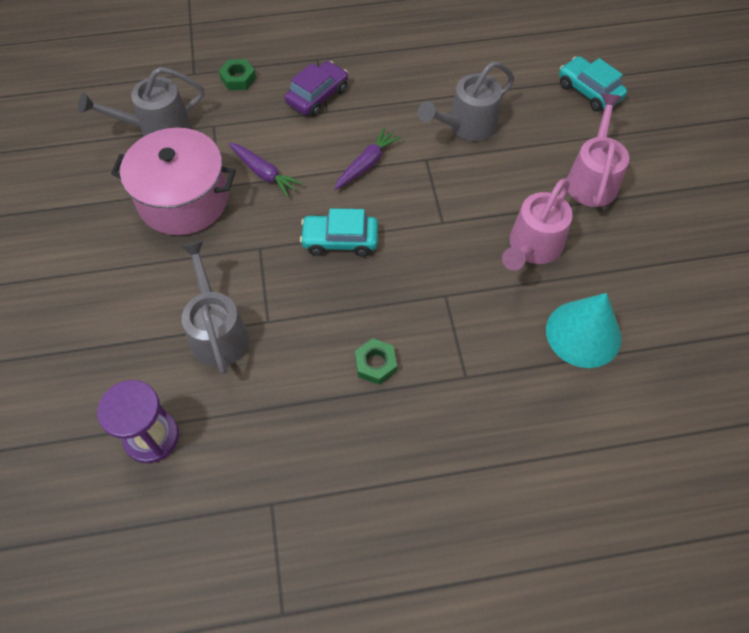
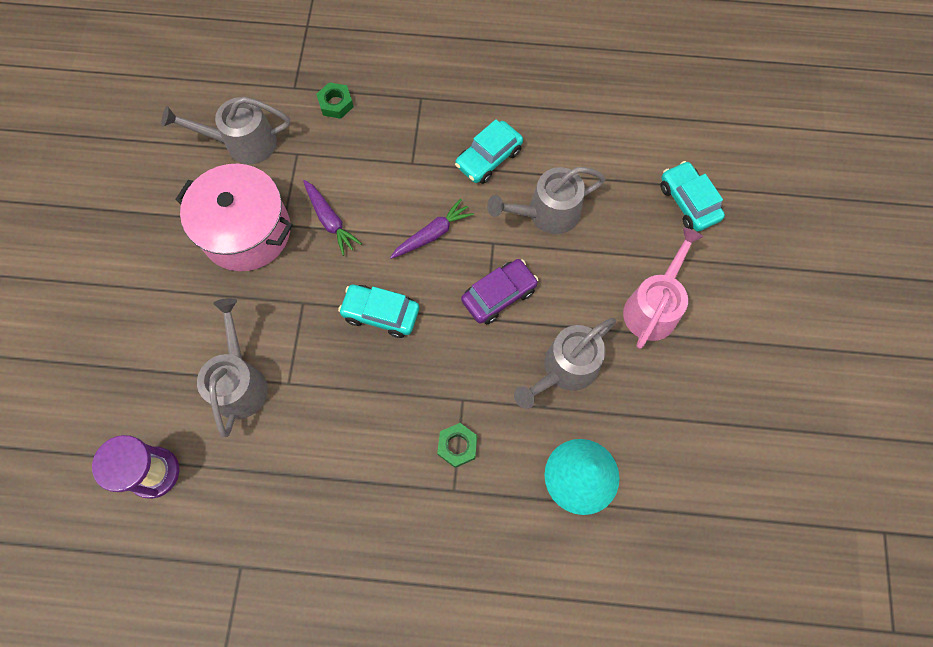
camera: 15 degrees right, 10 degrees up
(317, 96) = (408, 143): purple car -> purple car (499, 295)
(375, 364) = (374, 454): green nut -> green nut (457, 446)
(397, 93) = (488, 158): none -> turquoise car
(532, 248) = (564, 370): pink watering can -> grey watering can

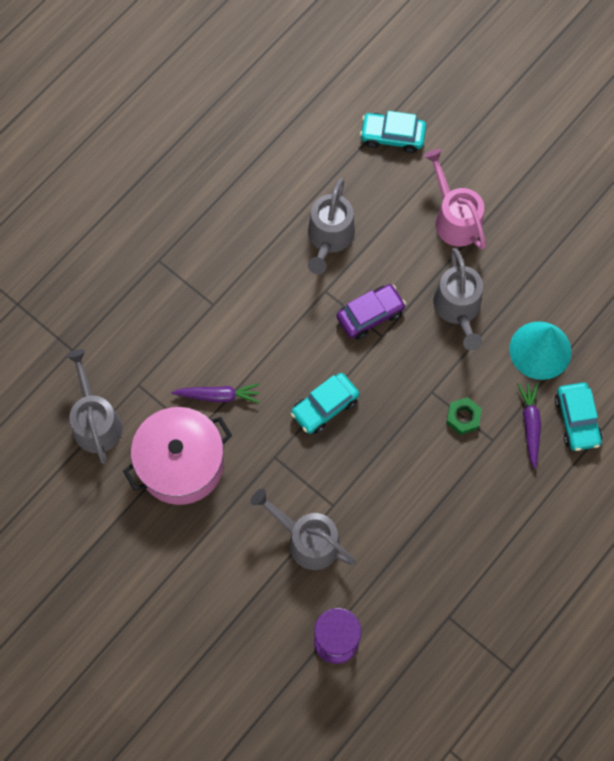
camera: 55 degrees left, 0 degrees up
(242, 143) = (95, 421): grey watering can -> grey watering can turned 135 degrees clockwise
(336, 103) = (113, 327): green nut -> none
(432, 234) = (286, 329): purple carrot -> purple carrot (530, 425)
(488, 158) = (251, 247): turquoise car -> turquoise car (577, 420)
(499, 295) = (370, 315): purple car -> purple car turned 60 degrees clockwise

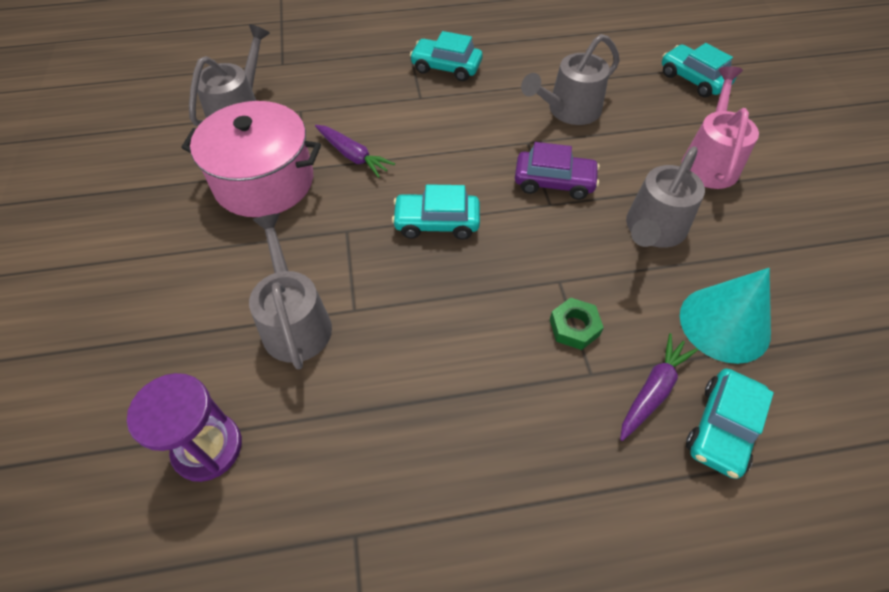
camera: 40 degrees right, 15 degrees down
(203, 258) = (446, 67): none -> turquoise car

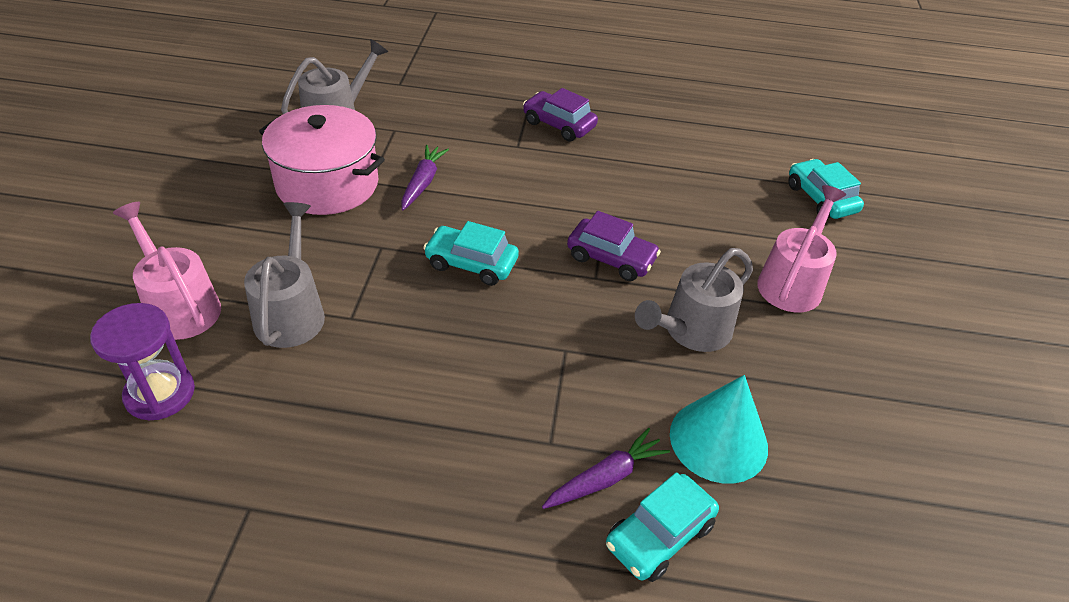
camera: 15 degrees right, 10 degrees down
(180, 349) = (179, 305): none -> pink watering can
(353, 156) = (423, 182): purple carrot -> purple carrot turned 135 degrees counterclockwise
(446, 67) = (559, 125): turquoise car -> purple car
(568, 111) = (664, 195): grey watering can -> none
(574, 327) = (557, 396): green nut -> none

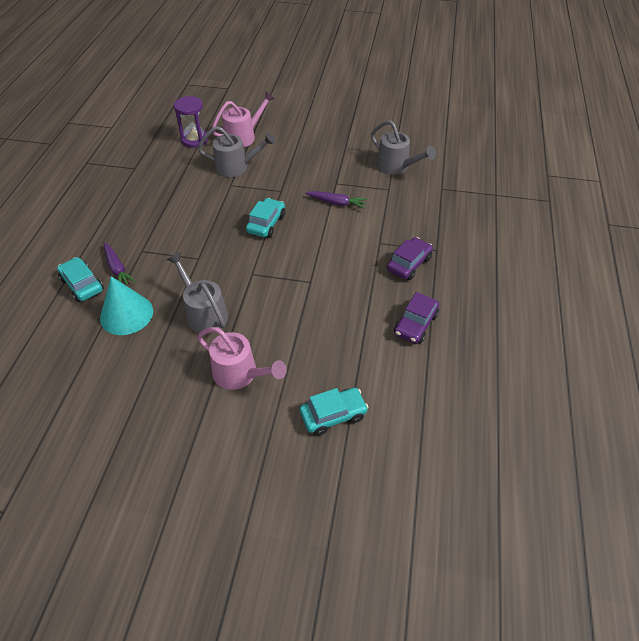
camera: 95 degrees right, 5 degrees up
(327, 184) = (333, 169): pink pot -> none
(611, 258) = (268, 282): purple car -> purple car (415, 324)

